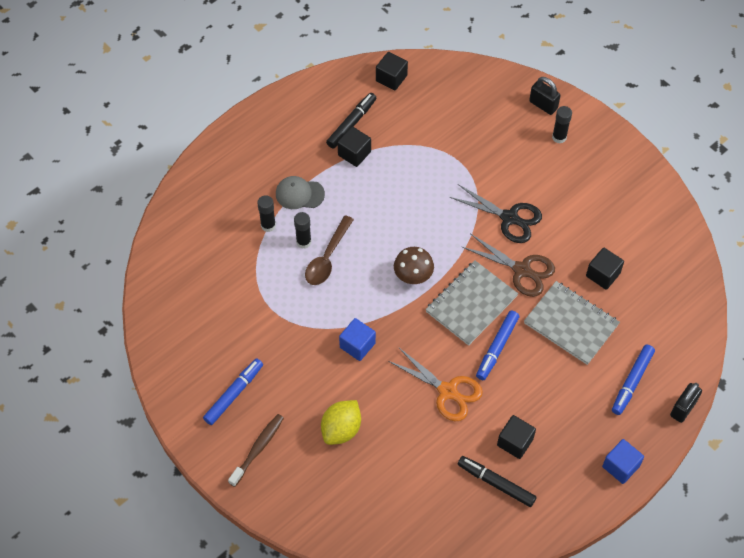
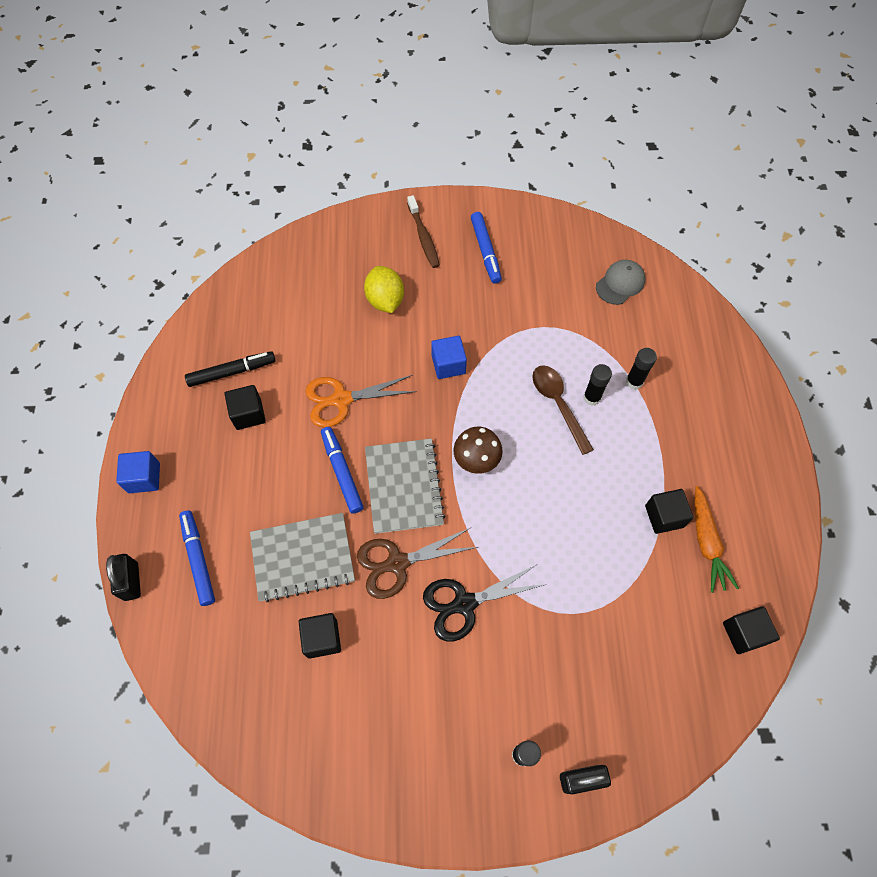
camera: 130 degrees right, 5 degrees up
(299, 194) = (650, 431): grey cap -> grey cap (620, 283)
(351, 123) = (706, 543): black marker -> orange carrot

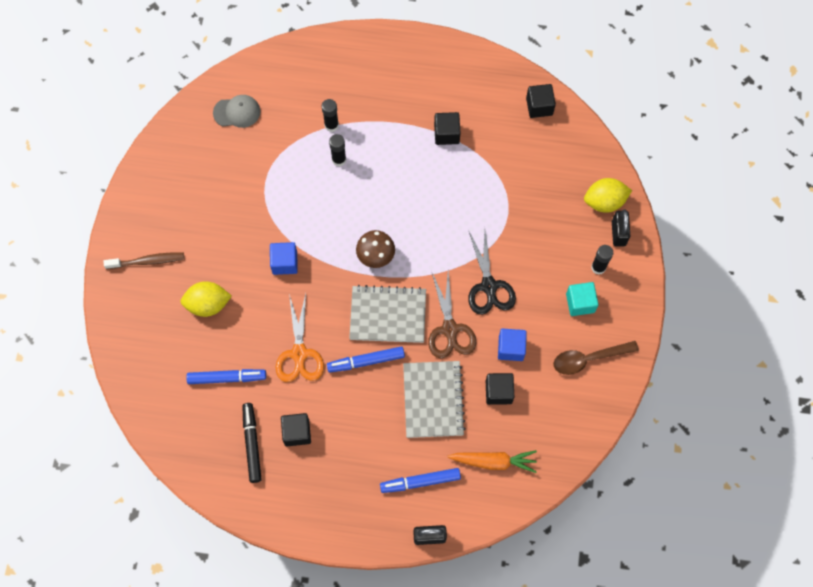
camera: 80 degrees left, 5 degrees up
(144, 478) = (340, 524): blue cube -> blue cube (511, 348)
(464, 734) = (580, 303): none -> turquoise cube
(485, 251) = (177, 212): blue marker -> blue marker (227, 378)
(558, 404) = (340, 186): brown spoon -> brown spoon (588, 359)
(620, 283) = (237, 112): grey cap -> grey cap turned 120 degrees clockwise
(625, 751) = (604, 202): none -> yellow lemon
(706, 543) = (471, 111): orange carrot -> orange carrot (493, 461)

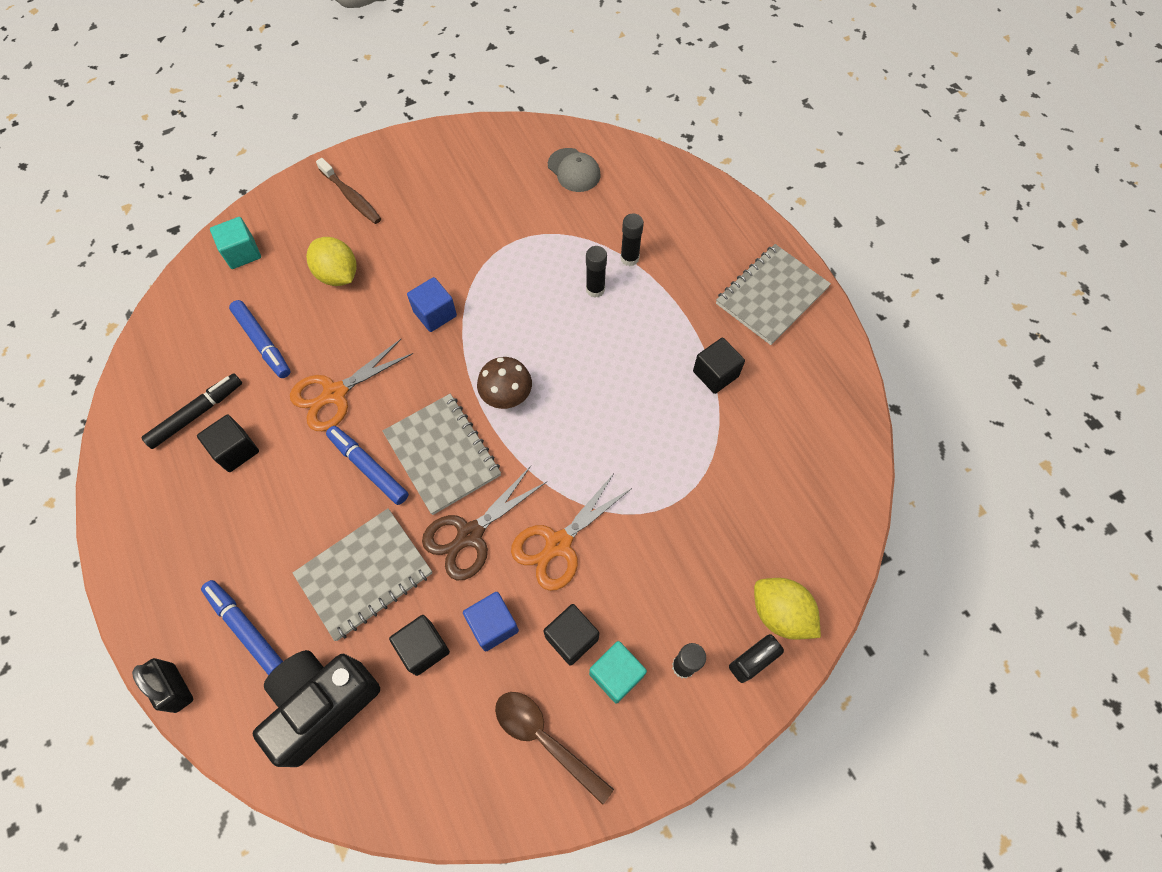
camera: 55 degrees right, 5 degrees down
(141, 355) = (242, 253): none -> turquoise cube
(419, 67) = (771, 296): none -> grey notebook
(489, 286) = (558, 544): black scissors -> orange scissors
(493, 461) = (322, 704): orange carrot -> black camera
(539, 106) = (838, 451): black cube -> black cube (571, 638)

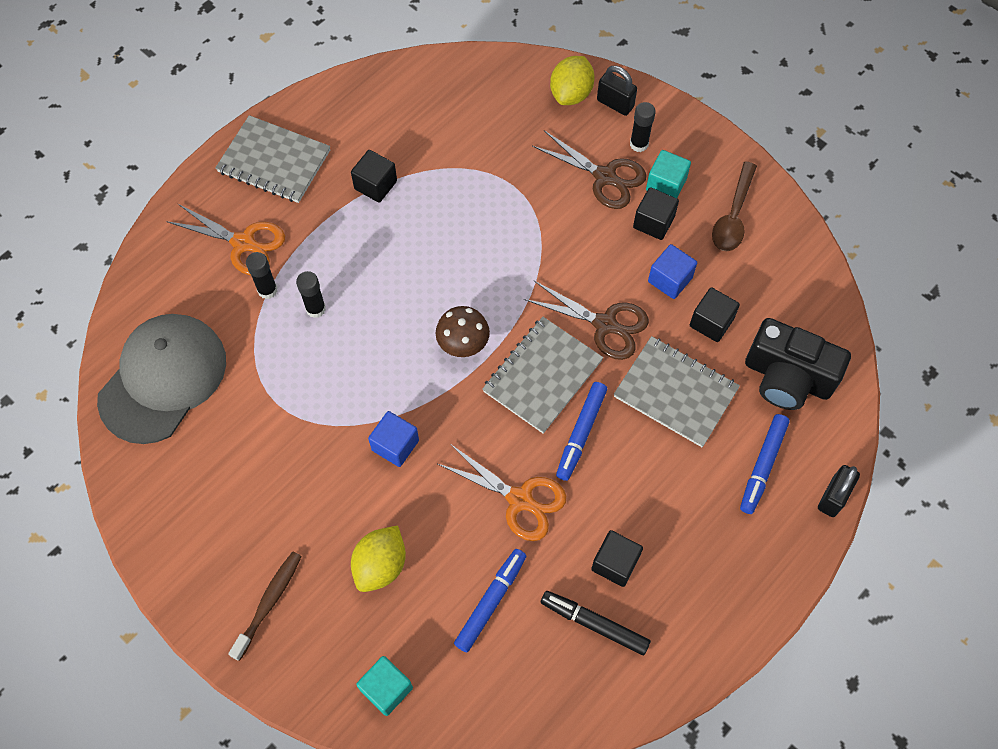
camera: 110 degrees left, 0 degrees up
(558, 544) = (583, 256): orange scissors -> orange scissors (243, 243)
(574, 170) = (163, 379): grey cap -> grey cap, size x2.08
(650, 607) = (605, 177): none -> brown scissors

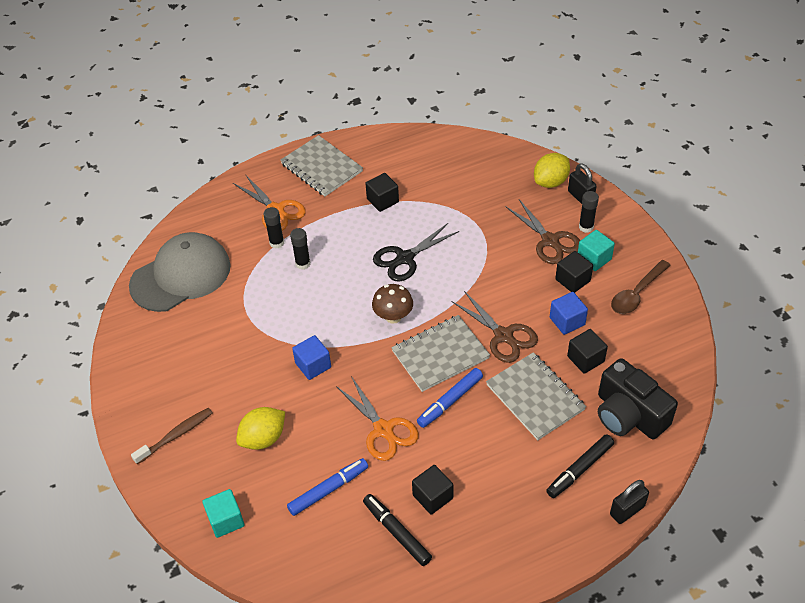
camera: 25 degrees right, 15 degrees down
(441, 258) = (405, 258): none -> black scissors
(762, 466) = (579, 469): blue marker -> black marker

